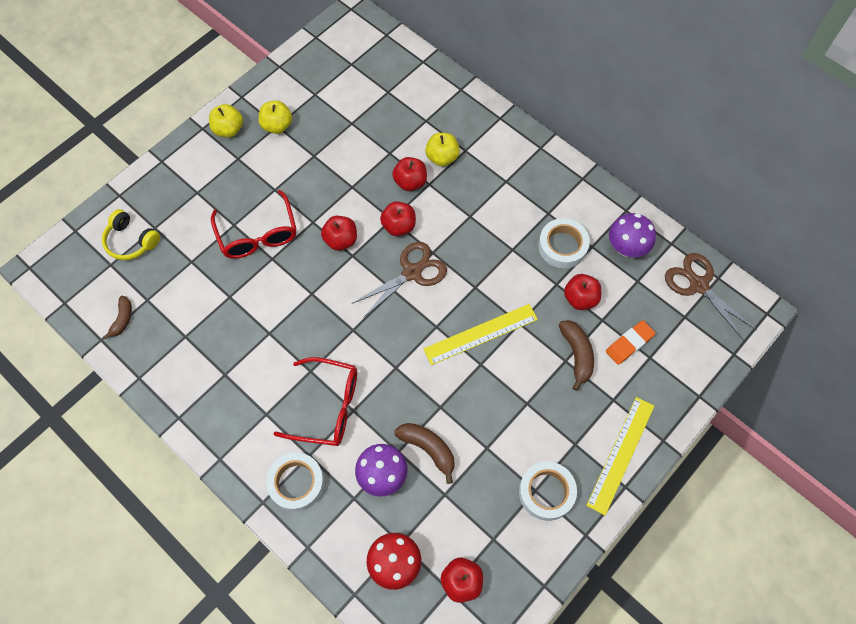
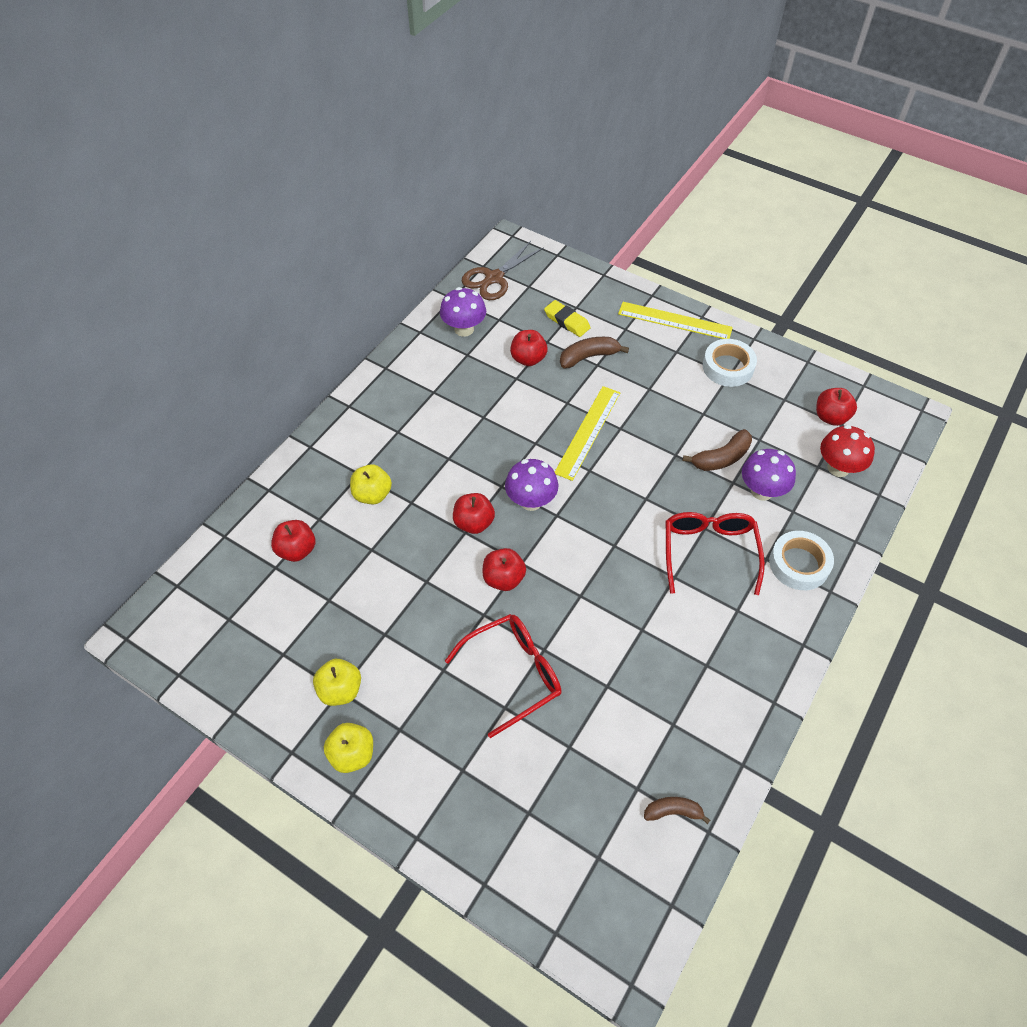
camera: 100 degrees left, 10 degrees down
(131, 241) = (556, 839): yellow headphones -> none
(410, 182) = (411, 521): red apple -> red apple (297, 550)
(412, 272) = (531, 501): brown scissors -> purple mushroom
(428, 449) = (721, 458): brown banana -> brown banana turned 150 degrees counterclockwise
(480, 334) = (587, 432): yellow ruler -> yellow ruler turned 60 degrees clockwise
(562, 246) = (471, 377): white tape -> none
(629, 344) = (567, 321): orange eraser -> yellow eraser

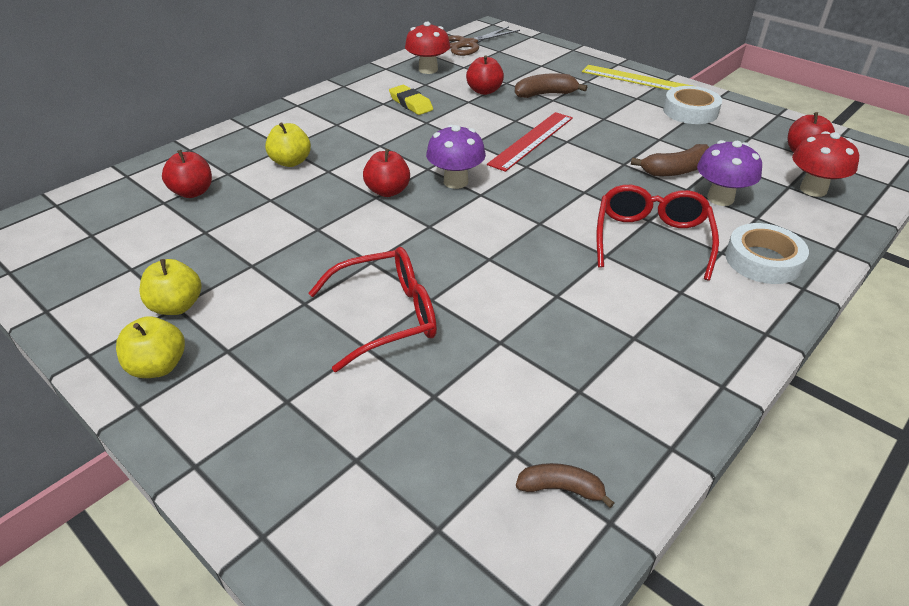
camera: 10 degrees right, 15 degrees down
(464, 329) = (428, 69): purple mushroom -> red mushroom
(503, 578) = (404, 236): red apple -> none
(567, 321) = (529, 72): yellow eraser -> yellow eraser (411, 104)
(587, 432) = (531, 140): yellow ruler -> red ruler

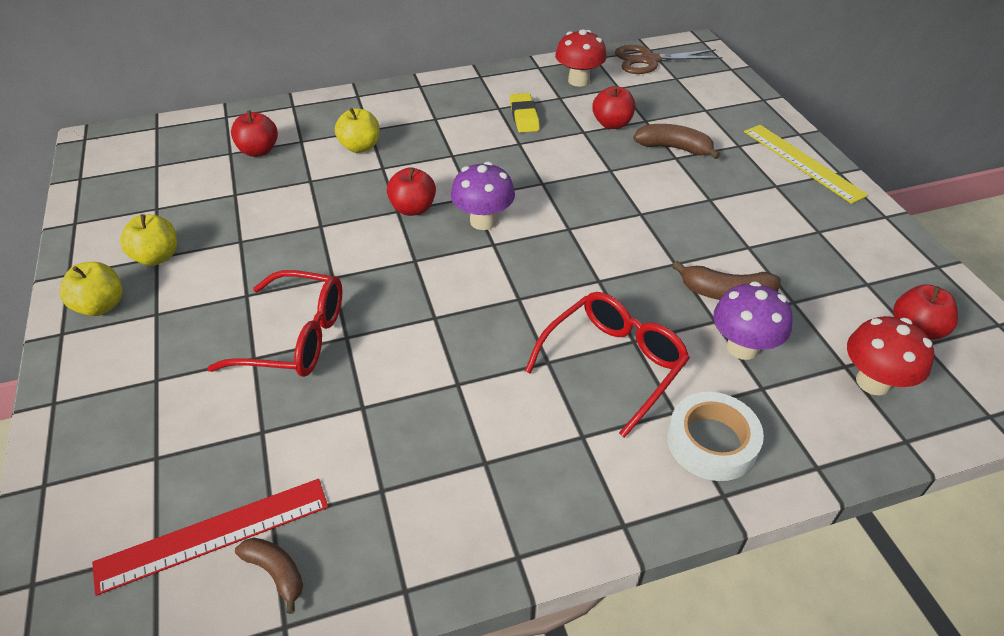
camera: 30 degrees right, 5 degrees up
(531, 140) = (603, 200): red ruler -> red ruler (214, 534)
(690, 111) = (824, 224): white tape -> none

